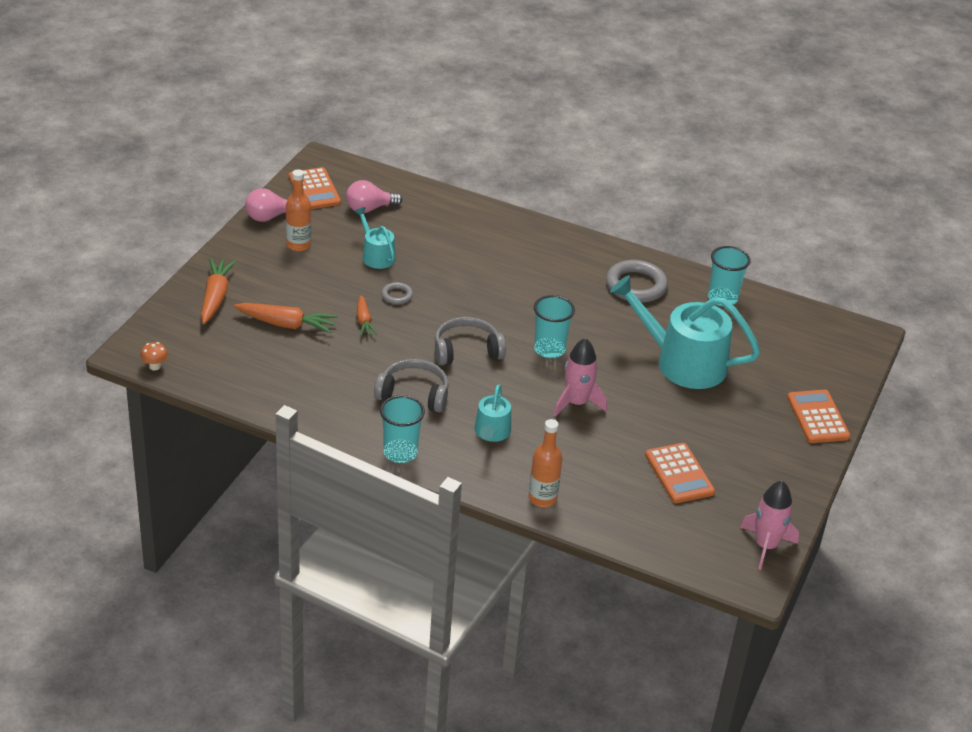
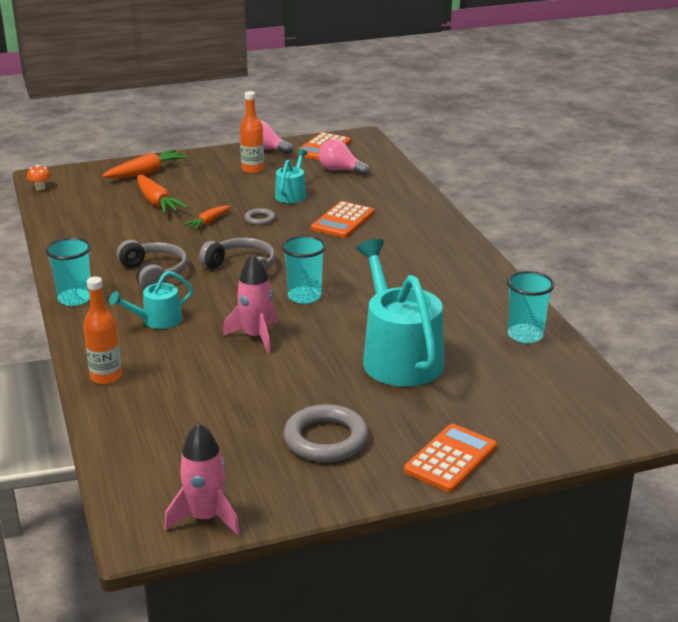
camera: 50 degrees right, 10 degrees down
(636, 286) = (459, 293): grey ring -> grey ring (326, 439)
(679, 474) = (240, 424): orange calculator -> orange calculator (343, 221)

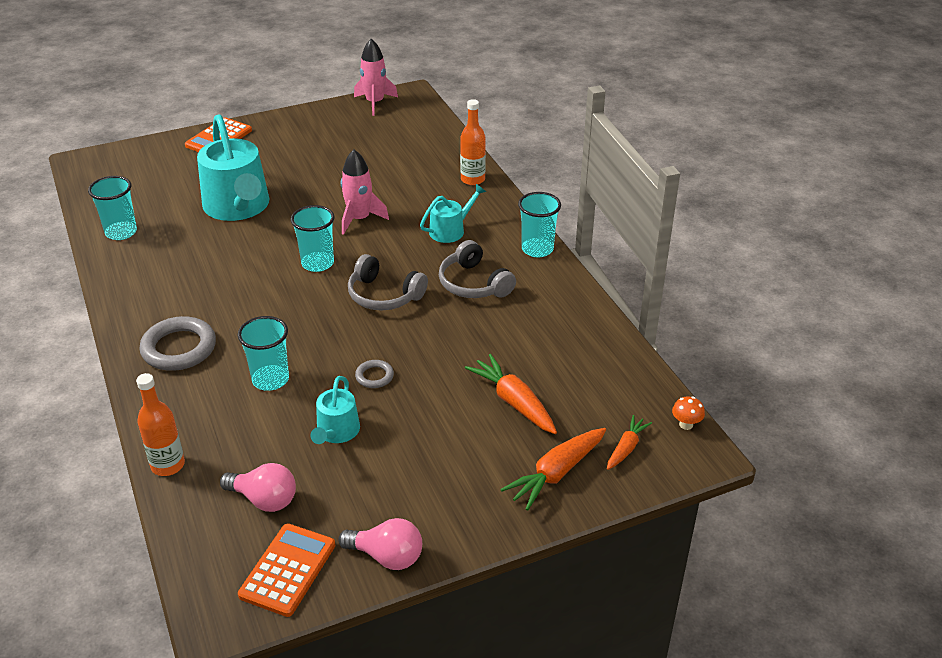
camera: 175 degrees right, 10 degrees up
(208, 222) = (437, 367): orange carrot -> orange carrot (626, 448)
(252, 169) = (399, 493): orange bottle -> orange bottle (168, 465)
(326, 439) = (302, 145): grey ring -> grey ring (179, 348)
(343, 221) = (270, 379): orange calculator -> turquoise cup

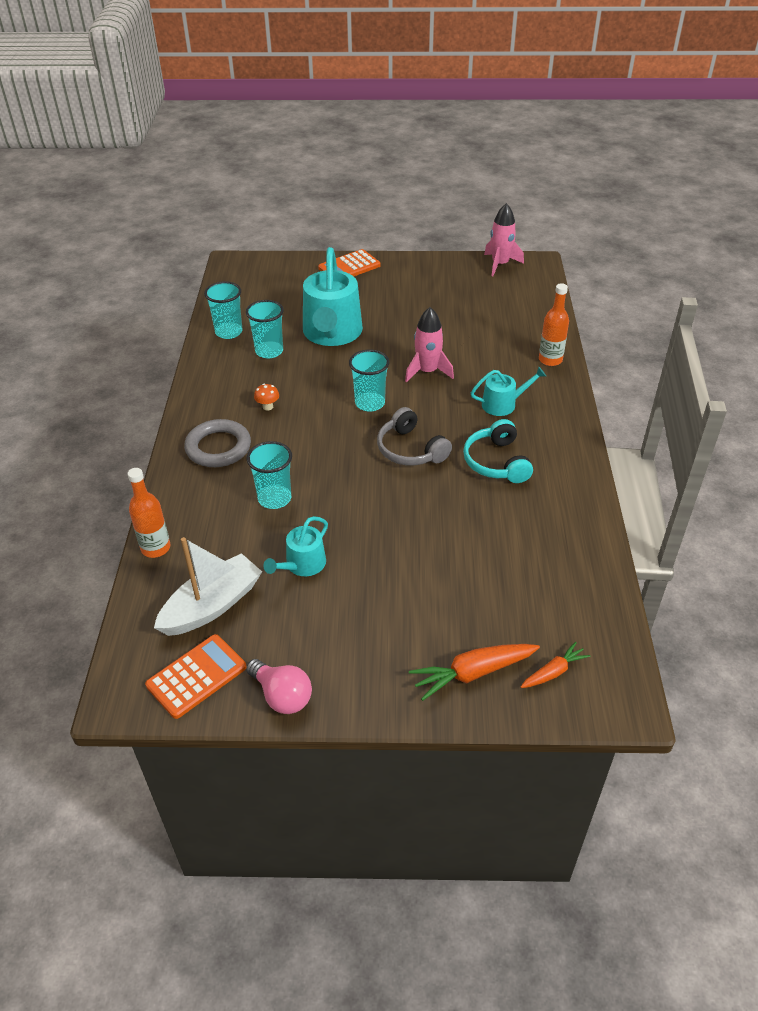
camera: 25 degrees right, 5 degrees up
(264, 499) = (212, 605): pink light bulb -> white boat
(374, 376) = (361, 523): grey ring -> none
(474, 284) = (496, 462): grey headphones -> turquoise headphones
(514, 402) = (471, 589): orange carrot -> none
(537, 249) = (574, 445): turquoise cup -> turquoise cup (269, 351)
(686, 424) = (626, 669): orange mushroom -> orange mushroom (268, 407)

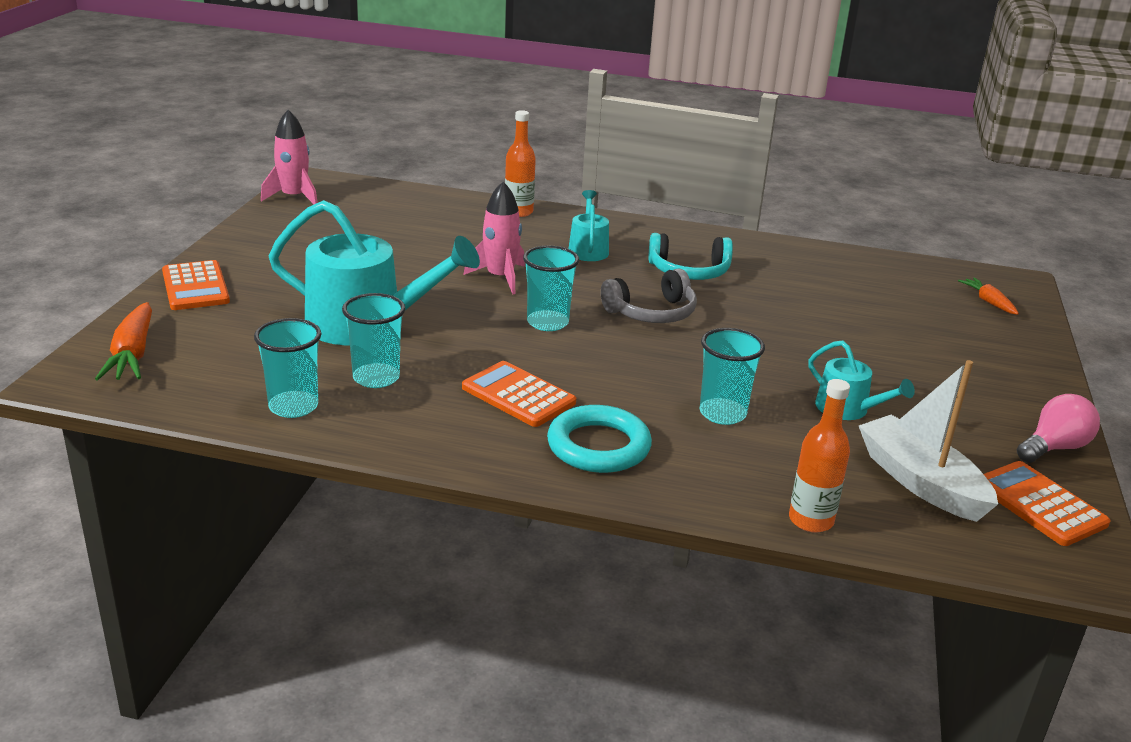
camera: 80 degrees left, 15 degrees down
(218, 447) = (598, 446): grey ring -> turquoise ring
(268, 407) = (518, 395): orange mushroom -> orange calculator
(472, 673) = (998, 338): orange carrot -> orange carrot (132, 354)

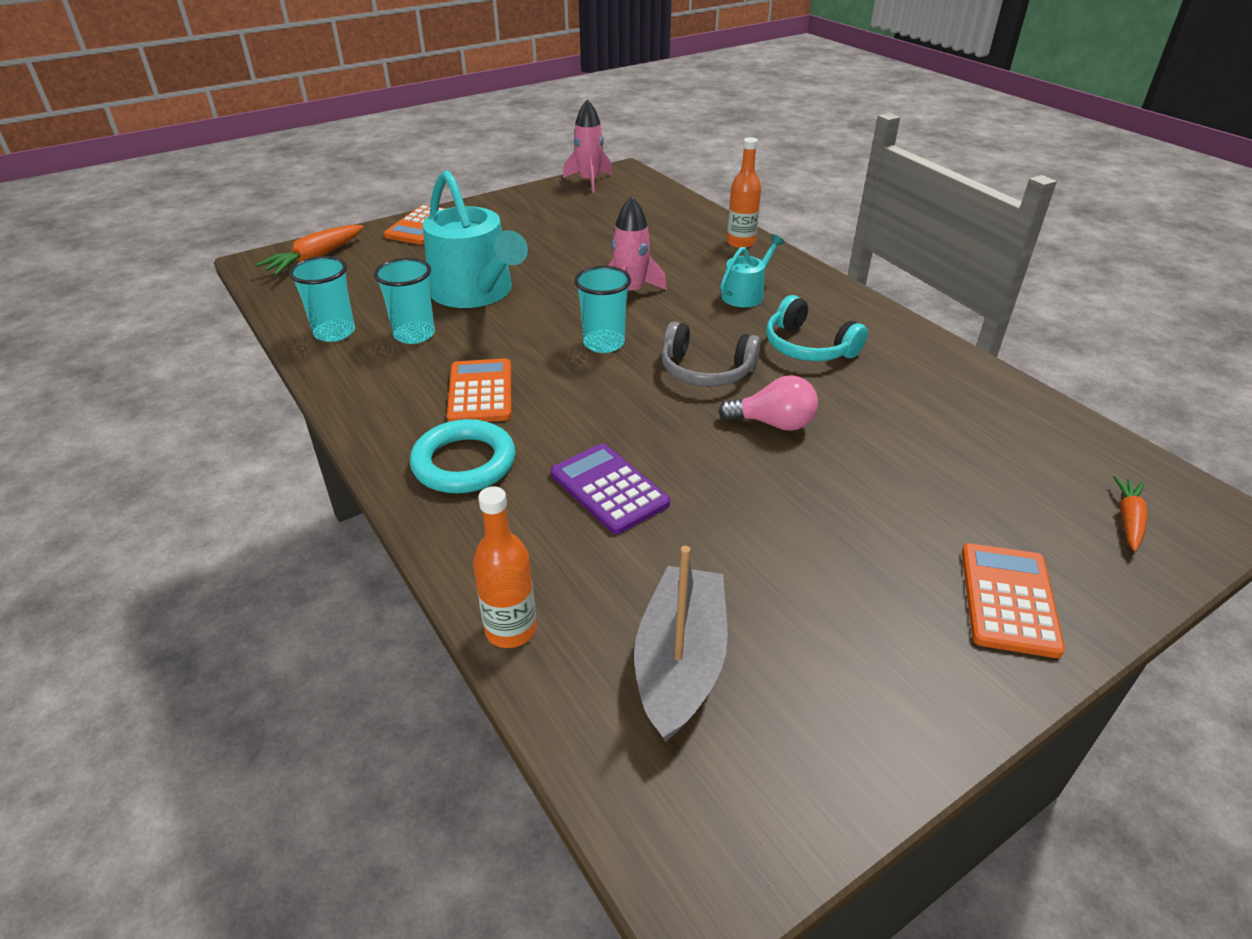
camera: 45 degrees right, 10 degrees up
(722, 413) = (609, 489): turquoise cup -> purple calculator
(847, 409) = (735, 548): turquoise watering can -> none
(920, 482) = (680, 663): white boat -> grey boat
(1039, 504) = (772, 775): orange calculator -> orange calculator (1008, 599)
(1054, 448) = (910, 727): pink light bulb -> pink light bulb (773, 423)

